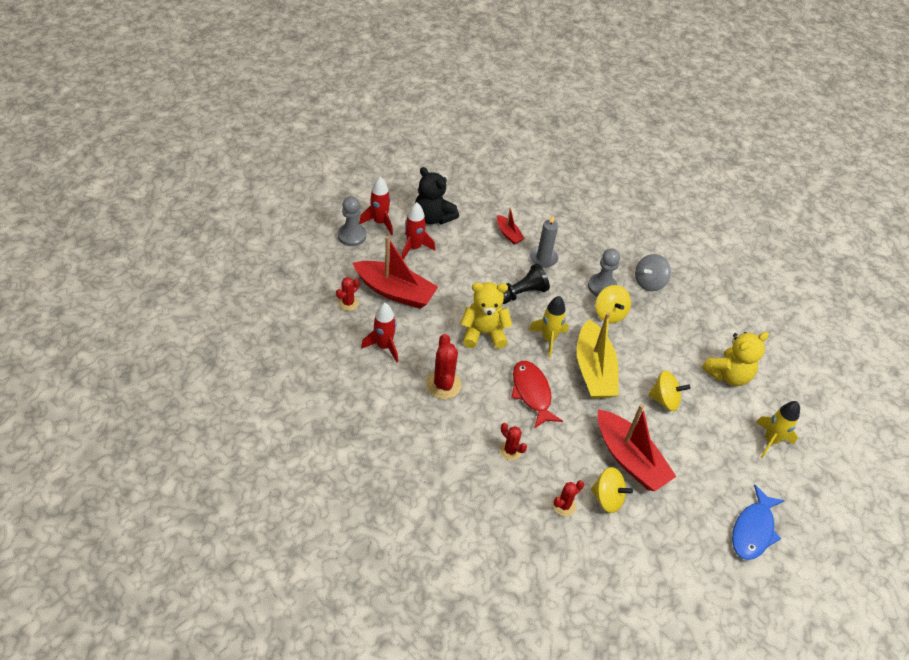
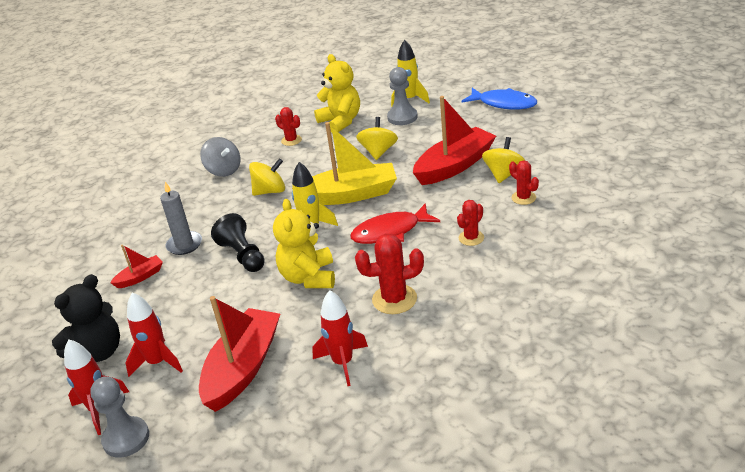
camera: 85 degrees left, 15 degrees down
(348, 303) = (267, 415): red cactus -> red cactus (291, 140)
(602, 287) = (231, 199): grey pawn -> grey pawn (402, 117)

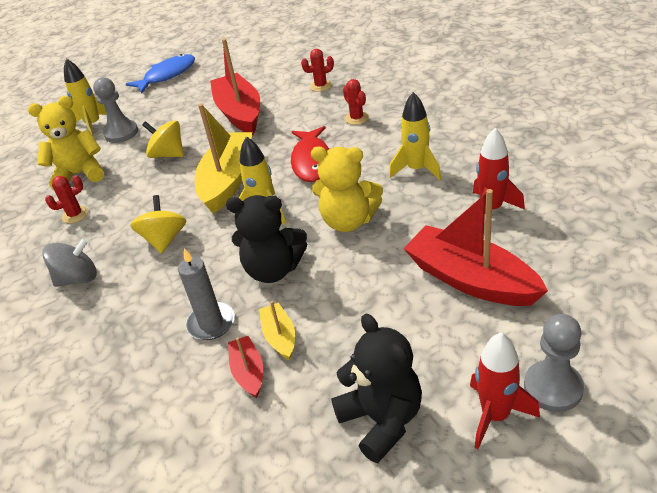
camera: 70 degrees left, 5 degrees up
(158, 362) = (430, 354): red rocket -> none
(173, 281) = (280, 337): none -> yellow boat
(243, 255) = (273, 270): black pawn -> black teddy bear
(394, 299) = (416, 169): red cactus -> yellow rocket
(504, 174) = (278, 90): yellow spinning top -> none

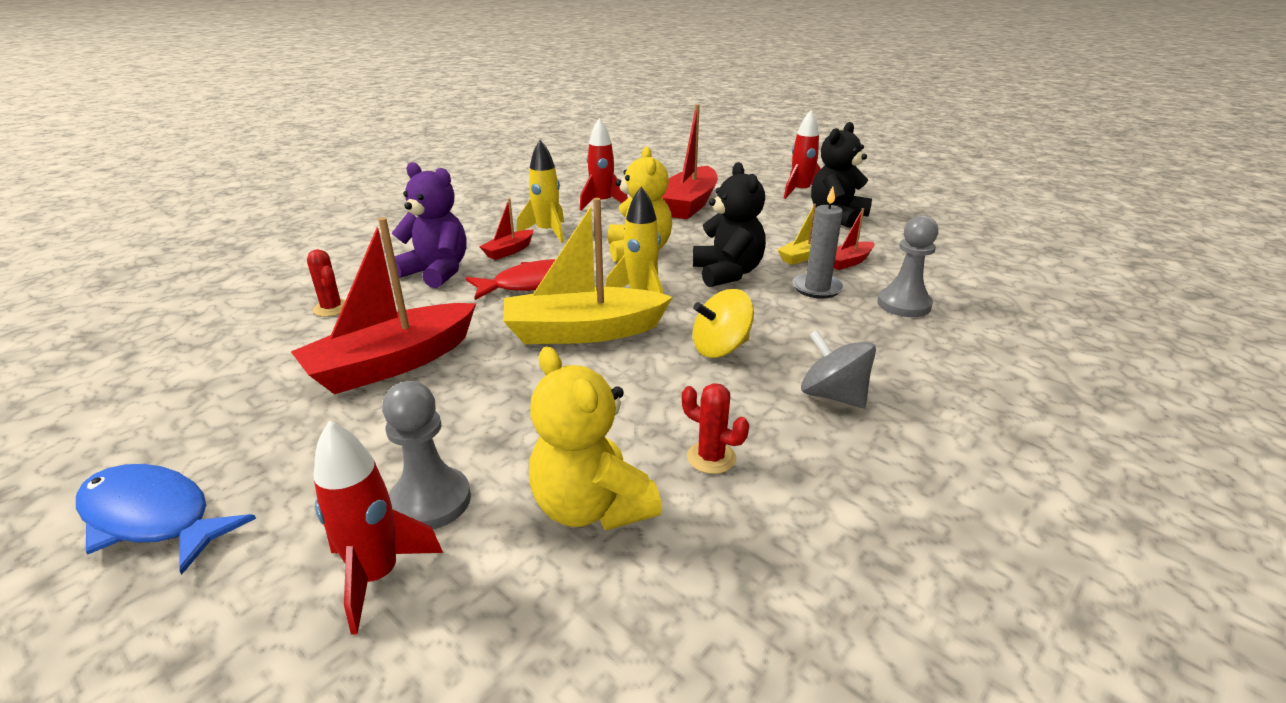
camera: 115 degrees left, 10 degrees down
(93, 125) = (377, 576): yellow rocket -> red rocket
(168, 154) = (518, 406): yellow spinning top -> none
(356, 118) = (437, 272): red cactus -> purple teddy bear
(382, 149) = (509, 251): none -> red boat
(553, 387) = (766, 182): grey pawn -> grey pawn (903, 304)

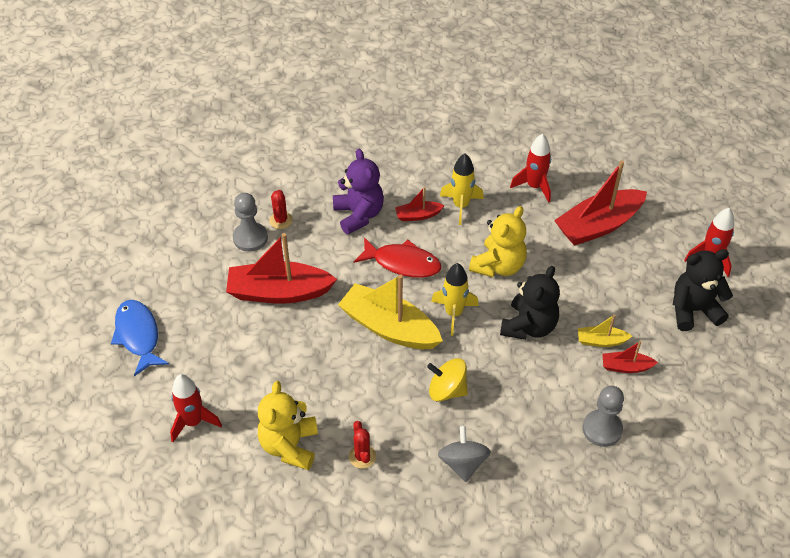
camera: 40 degrees right, 20 degrees up
(431, 501) = (234, 398): grey pawn -> grey pawn (250, 238)
(817, 288) = (567, 378): grey candle -> none

